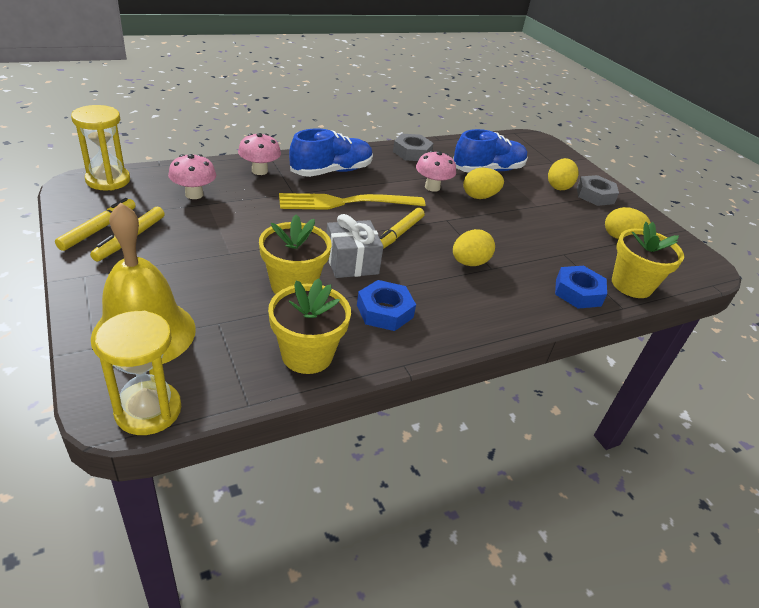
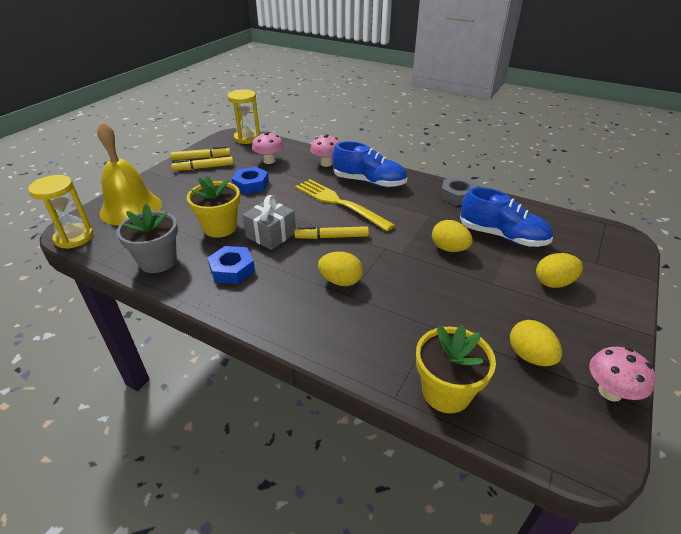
camera: 60 degrees right, 0 degrees up
(307, 355) = (158, 261): yellow flower pot -> grey flower pot
(432, 187) = (422, 224): pink mushroom -> pink mushroom (610, 392)
(578, 292) = (380, 357): blue nut -> blue nut (251, 184)
(595, 195) = (585, 311): grey nut -> none

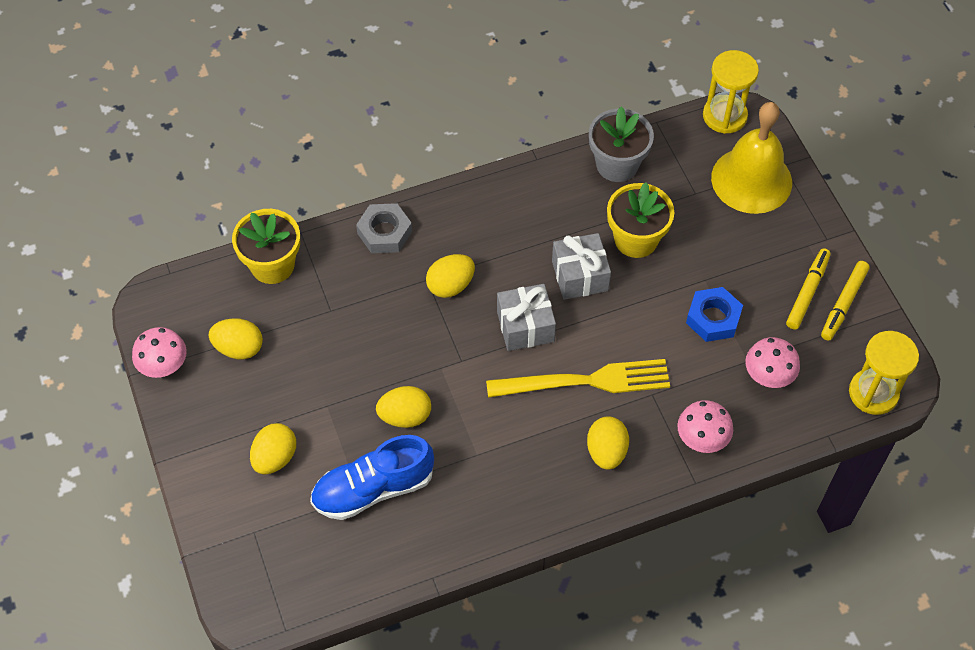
camera: 130 degrees right, 20 degrees up
(232, 269) = (549, 213): blue nut -> none
(332, 237) = (525, 326): yellow marker -> grey gift
(369, 182) = (606, 451): blue shoe -> yellow egg
(457, 195) = (485, 524): grey nut -> grey nut (384, 232)

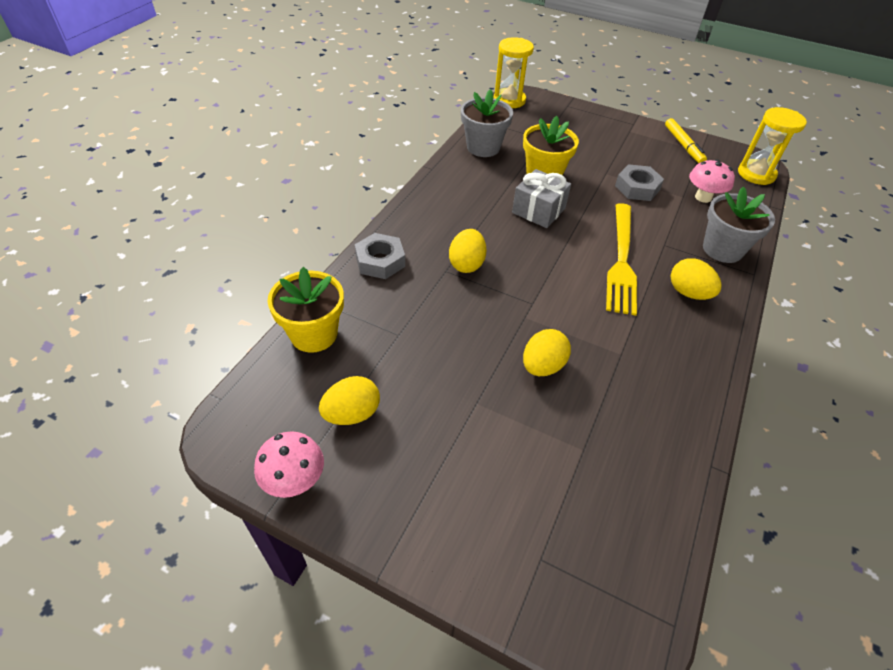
camera: 45 degrees left, 10 degrees down
(275, 458) = (483, 477): yellow egg -> none
(373, 489) = (587, 436): blue shoe -> none
(525, 326) = (545, 257): grey gift -> none
(587, 381) = (621, 262): yellow fork -> yellow fork turned 150 degrees clockwise
(701, 439) = (722, 249): pink mushroom -> grey flower pot
(713, 318) = (637, 188): blue nut -> grey nut
(751, 180) = (562, 119): yellow bell -> none
(807, 292) = (660, 150): yellow marker -> none

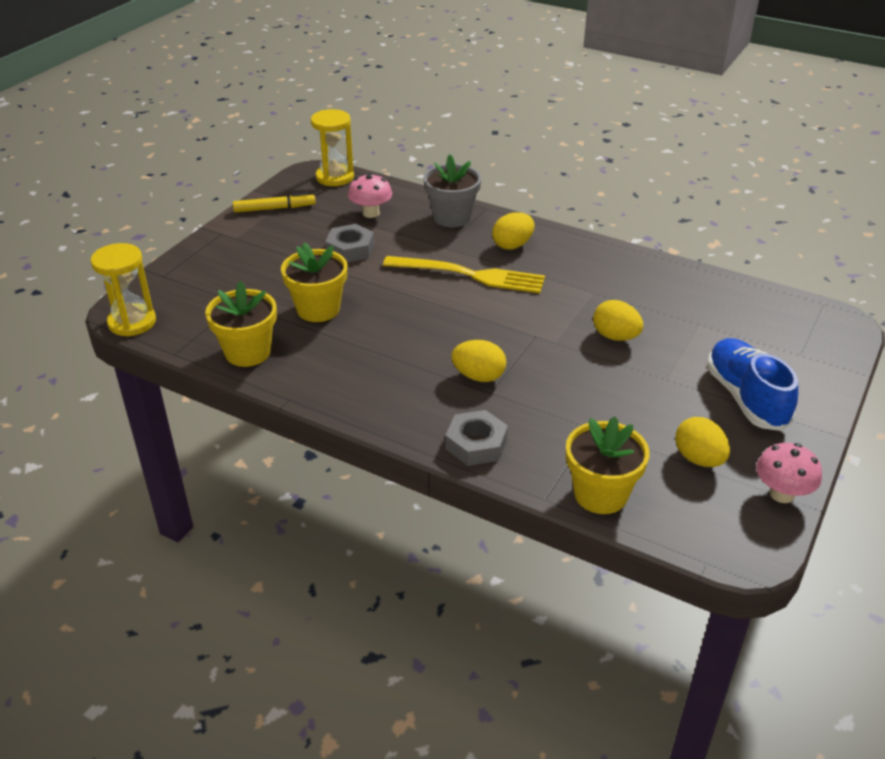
camera: 85 degrees left, 10 degrees down
(448, 475) = (746, 398): none -> blue shoe
(483, 147) = (248, 352): grey flower pot -> yellow flower pot
(538, 210) = (386, 319): grey gift -> none

